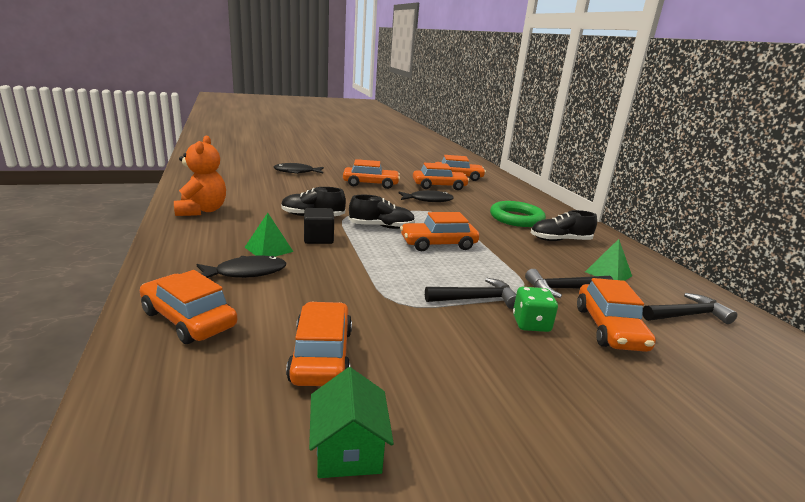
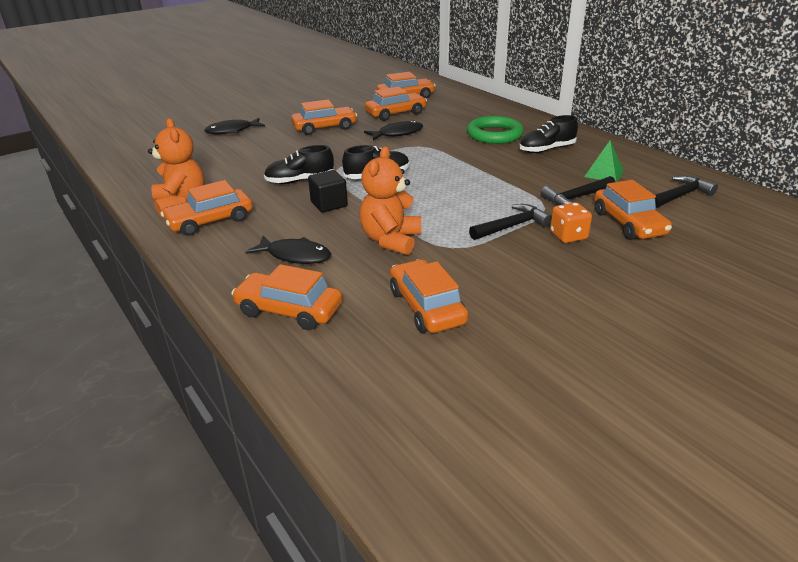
camera: 15 degrees left, 10 degrees up
(246, 272) = (295, 256): black fish -> black fish turned 60 degrees clockwise
(268, 249) = (292, 227): green pyramid -> none
(345, 281) = (391, 240): none -> orange teddy bear
(348, 450) = (502, 364): green house -> none
(438, 244) = (443, 181): orange car -> orange car (210, 221)
(531, 324) = (568, 236): green dice -> orange dice

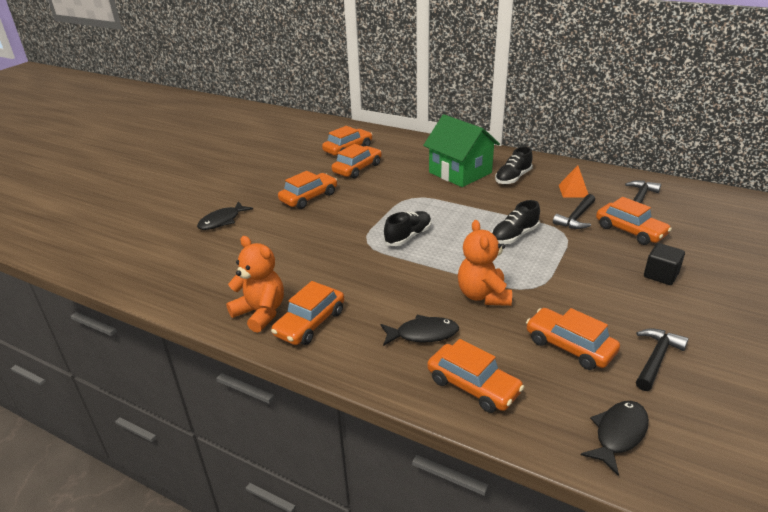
camera: 25 degrees left, 0 degrees up
(289, 310) = (473, 386): orange car -> orange car turned 135 degrees counterclockwise
(300, 181) = (346, 259): black shoe -> black shoe (514, 236)
(329, 204) = (397, 275): black cube -> black cube (661, 275)
(397, 134) = (380, 189): black fish -> black fish (618, 434)
(494, 134) = (460, 172): green ring -> green house
(512, 226) = (557, 256): black hammer -> black hammer (656, 359)
(568, 236) = (602, 253): orange dice -> none
(603, 173) = (573, 191): green pyramid -> orange pyramid

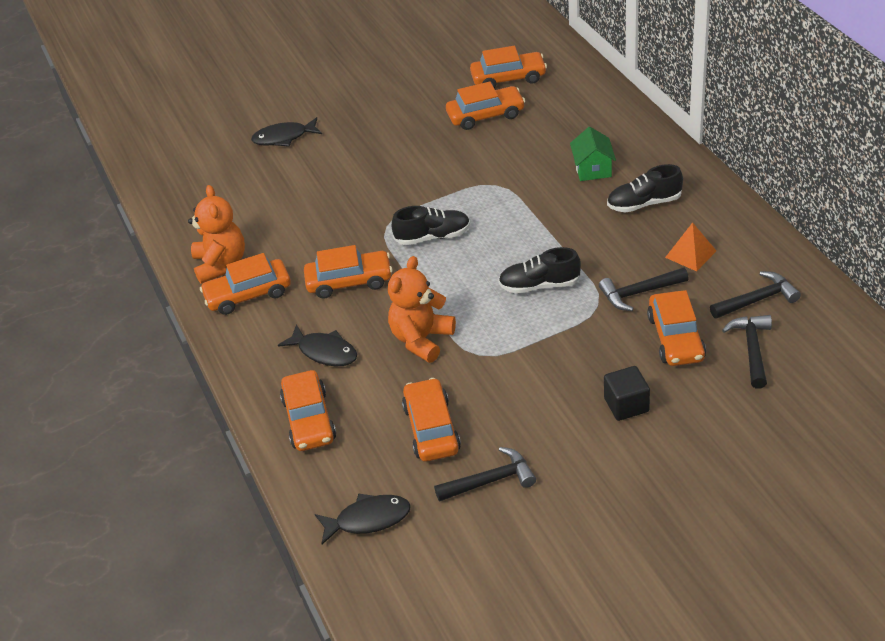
camera: 40 degrees right, 10 degrees up
(309, 197) = (392, 139): orange car -> orange car (349, 281)
(460, 172) = (593, 169): green house -> green house, size x0.51
(675, 220) = (752, 349): none -> black hammer

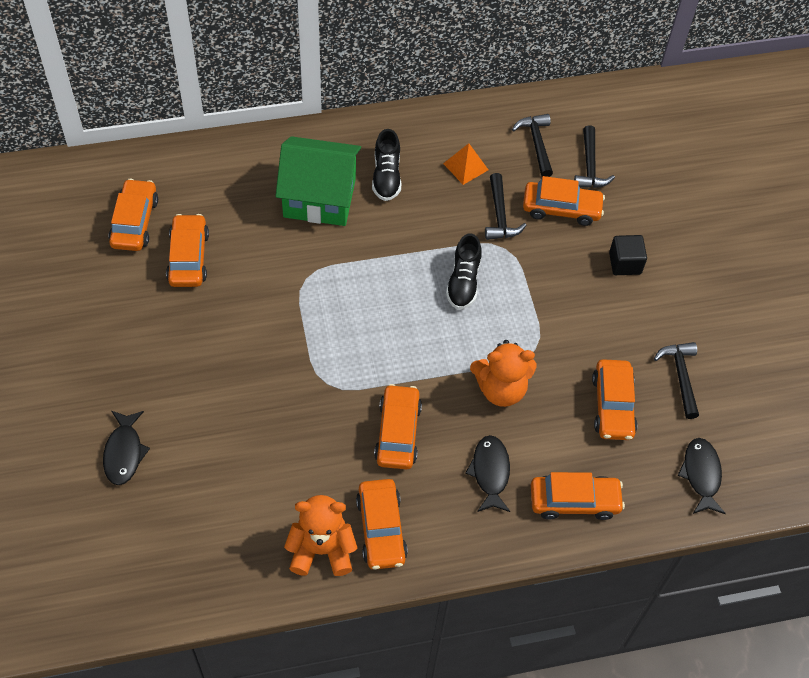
camera: 85 degrees left, 15 degrees up
(325, 352) = (490, 472): black fish -> black fish turned 45 degrees counterclockwise
(421, 339) = (501, 389): orange teddy bear -> orange teddy bear turned 45 degrees counterclockwise
(431, 429) = (612, 405): orange car -> orange car turned 90 degrees counterclockwise
(433, 237) = (361, 348): black shoe -> none
(593, 169) = (319, 197): green house -> green house, size x1.95
(752, 349) = (590, 166): black hammer -> black hammer turned 105 degrees counterclockwise

